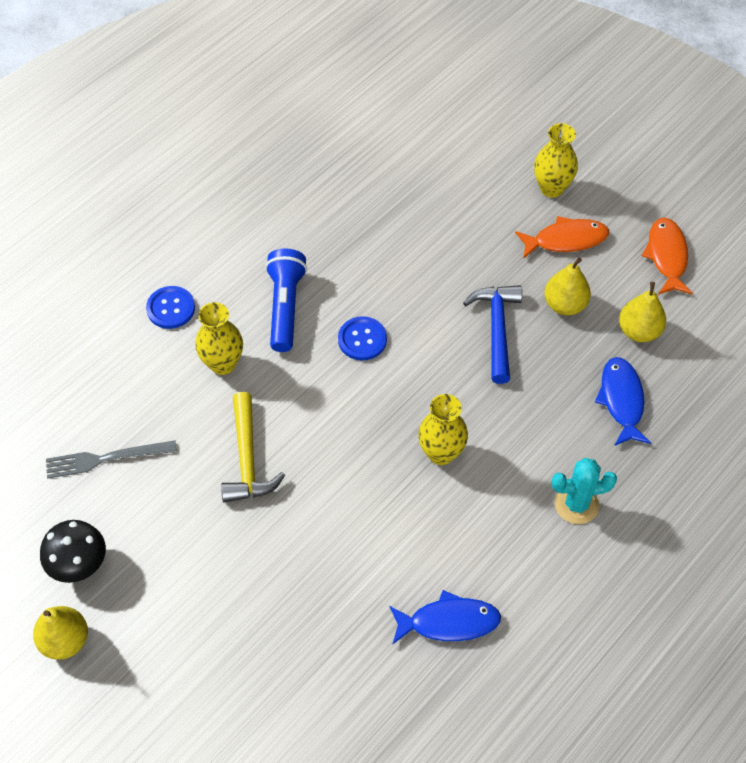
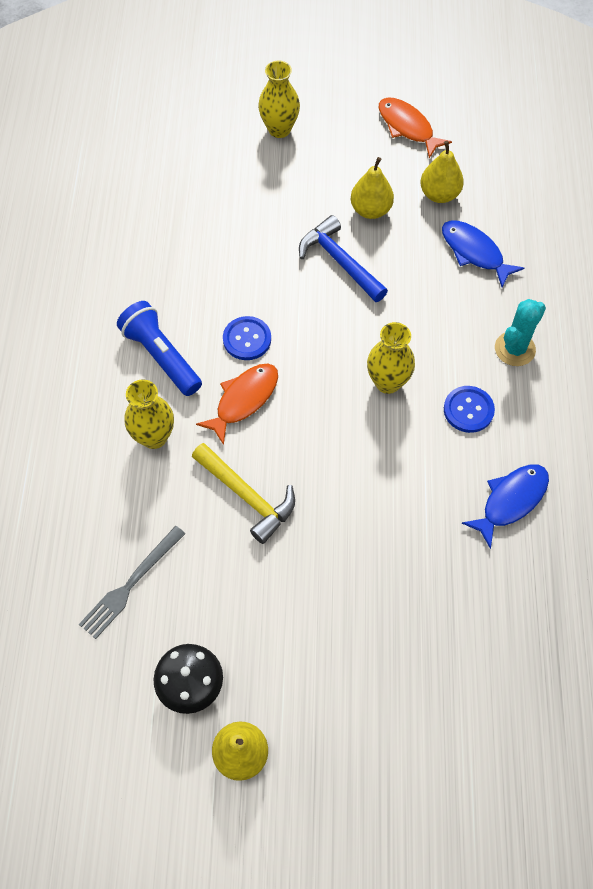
camera: 40 degrees left, 5 degrees up
(171, 308) = (66, 424): blue button -> blue button (468, 410)
(566, 240) = (326, 161): orange fish -> orange fish (244, 400)

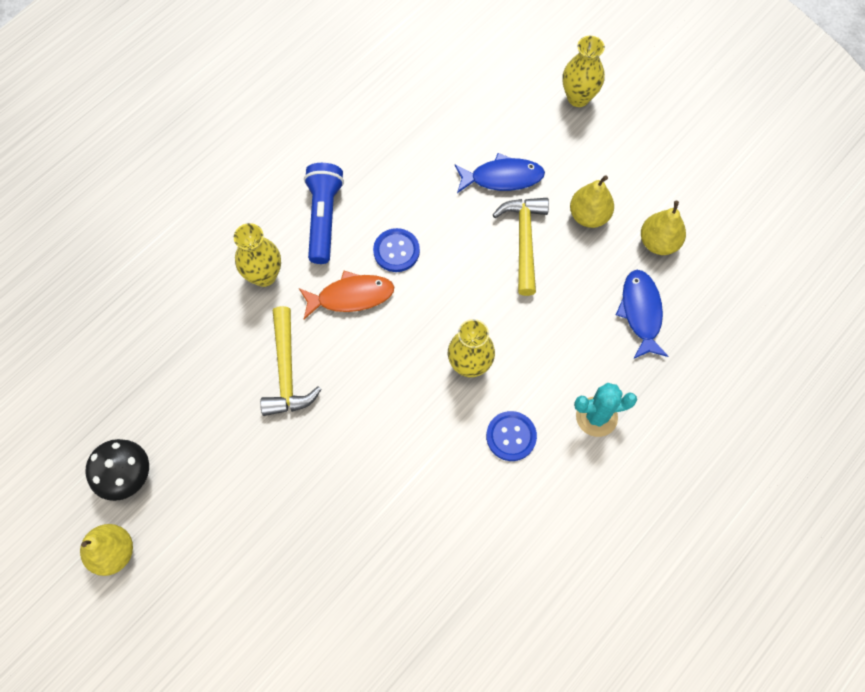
camera: 40 degrees right, 5 degrees up
(130, 584) = (153, 371): grey fork -> none
(339, 261) = (524, 240): blue hammer -> yellow hammer
(407, 127) = (686, 167): orange fish -> none
(510, 501) = (474, 534): blue fish -> blue fish (502, 177)

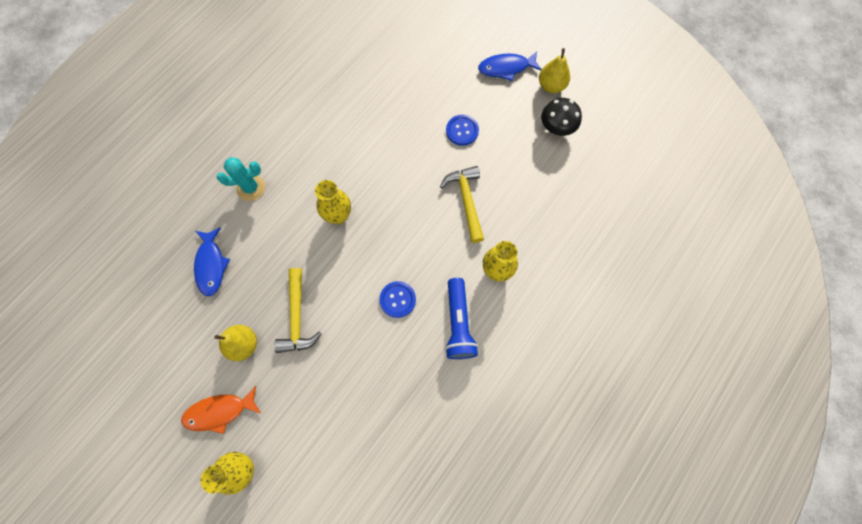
camera: 175 degrees right, 5 degrees up
(351, 296) = (428, 259): orange fish -> orange fish (219, 411)
(502, 177) = (314, 375): blue fish -> blue fish (506, 68)
(511, 436) = (309, 170): blue button -> blue button (462, 131)
(658, 242) = (190, 325): yellow pear -> none

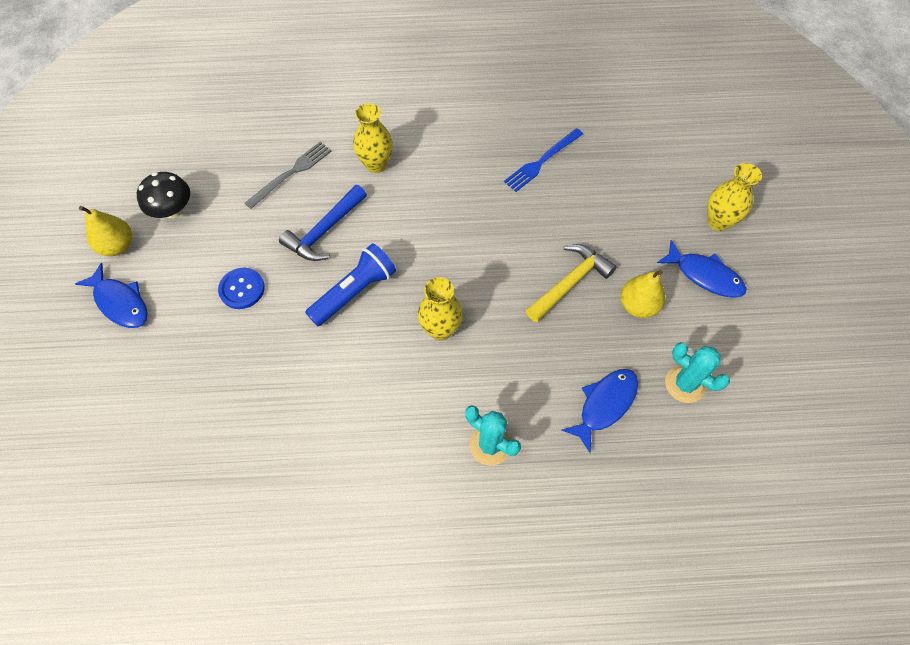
camera: 130 degrees left, 10 degrees down
(176, 322) = (685, 384): none -> turquoise cactus
(219, 411) = (704, 275): orange fish -> blue fish
(397, 299) = (474, 217): blue button -> none
(403, 388) = (542, 161): none -> blue fork
(458, 323) = (450, 160): blue flashlight -> blue flashlight (354, 292)
(466, 201) = (324, 231): yellow hammer -> blue hammer
(532, 212) = (291, 173): none -> grey fork

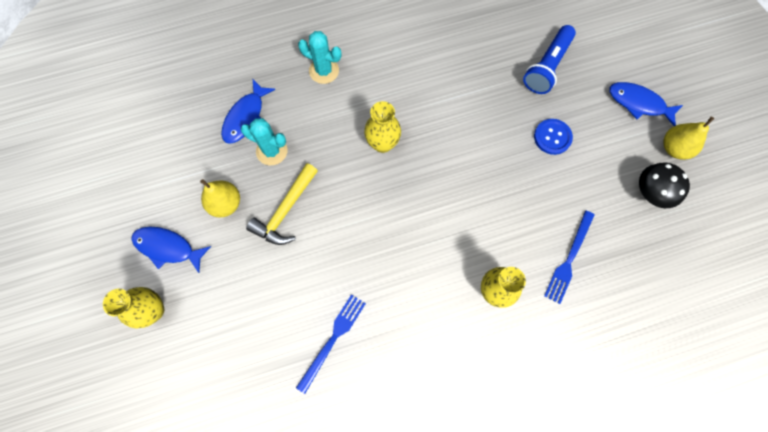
camera: 165 degrees right, 10 degrees up
(291, 173) = (569, 259): grey fork -> blue fork
(324, 231) = (511, 206): blue hammer -> none
(354, 292) = (462, 157): blue flashlight -> blue flashlight (547, 66)
(685, 384) = (185, 147): turquoise cactus -> turquoise cactus (271, 151)

